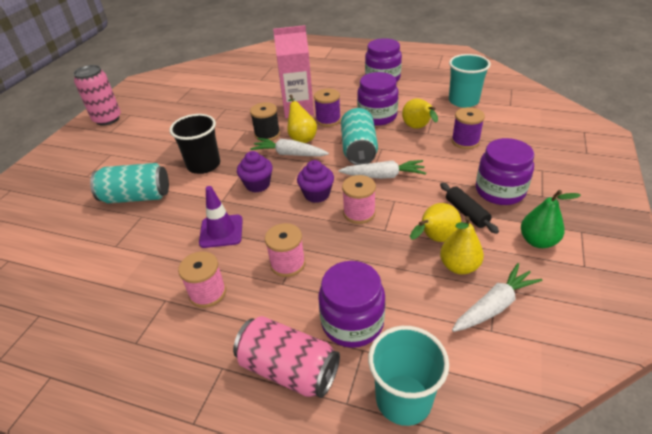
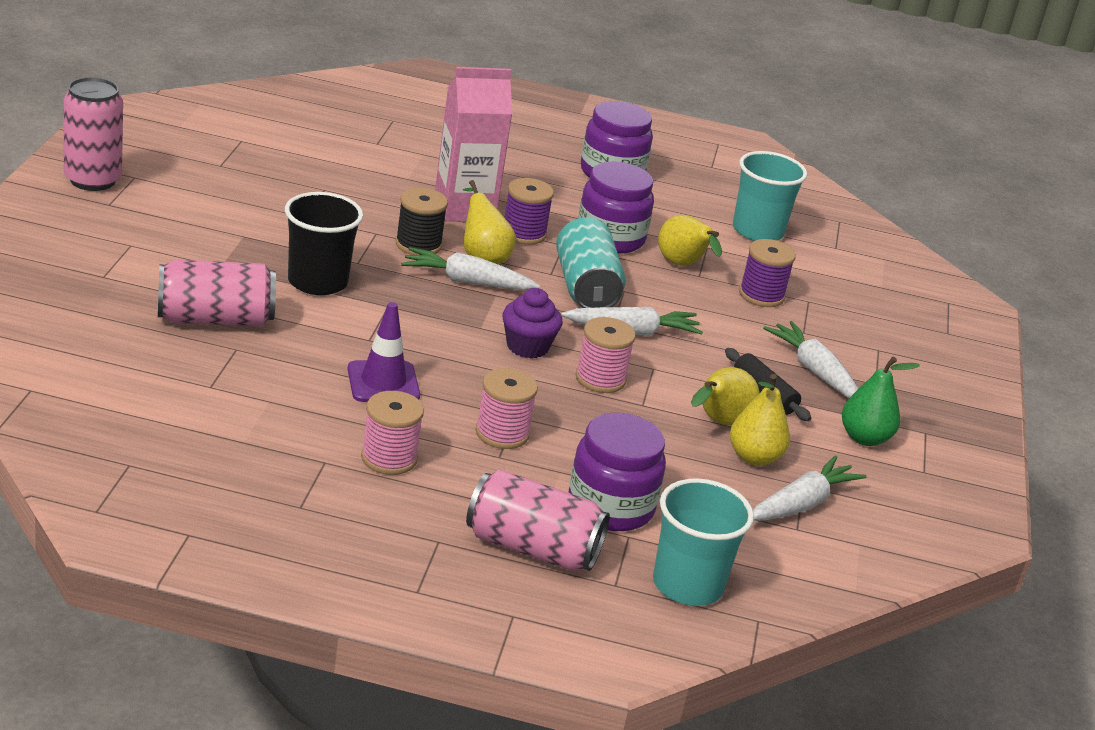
camera: 15 degrees left, 10 degrees down
(137, 197) = (215, 319): turquoise can -> pink can
(257, 184) = (424, 322): purple cupcake -> none
(500, 191) = (814, 371): purple jar -> white carrot

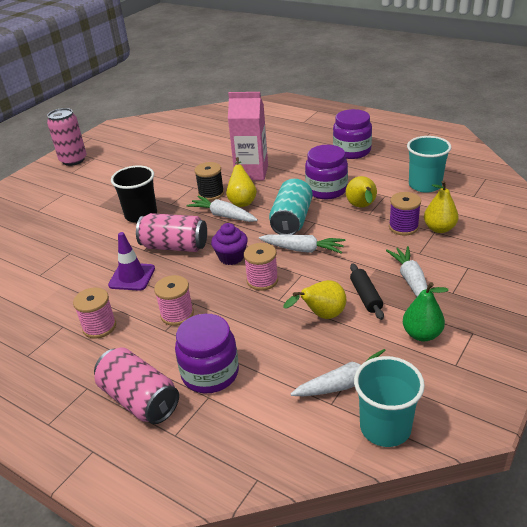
camera: 30 degrees right, 5 degrees up
(215, 319) = (72, 235): pink can -> pink can (175, 246)
(524, 233) = (276, 187): purple spool -> none
(687, 585) = (223, 442): turquoise cup -> turquoise cup (385, 427)
(754, 457) = (331, 343): yellow pear -> yellow pear (439, 228)

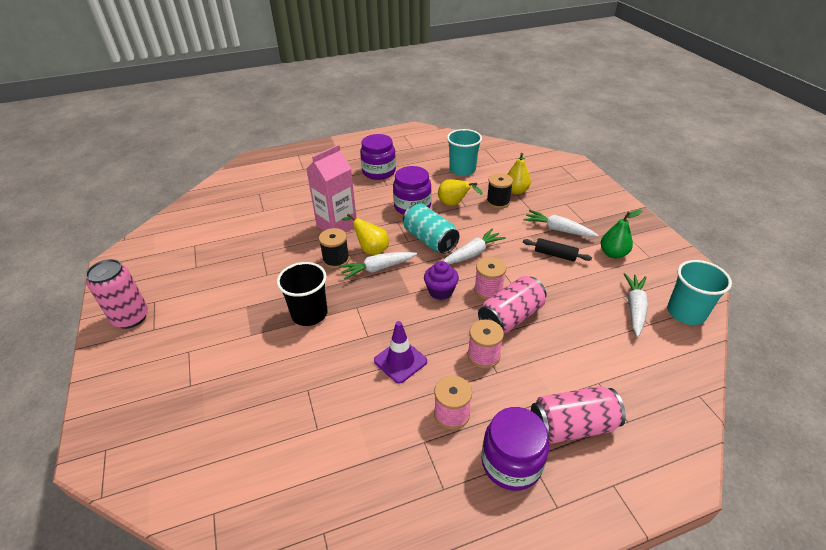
camera: 55 degrees left, 5 degrees up
(175, 246) = (387, 315): pink can -> pink can (510, 317)
(210, 373) = (573, 369): purple jar -> purple jar (511, 463)
(322, 316) = (557, 283): yellow pear -> none
(403, 227) = (498, 202): purple spool -> black spool

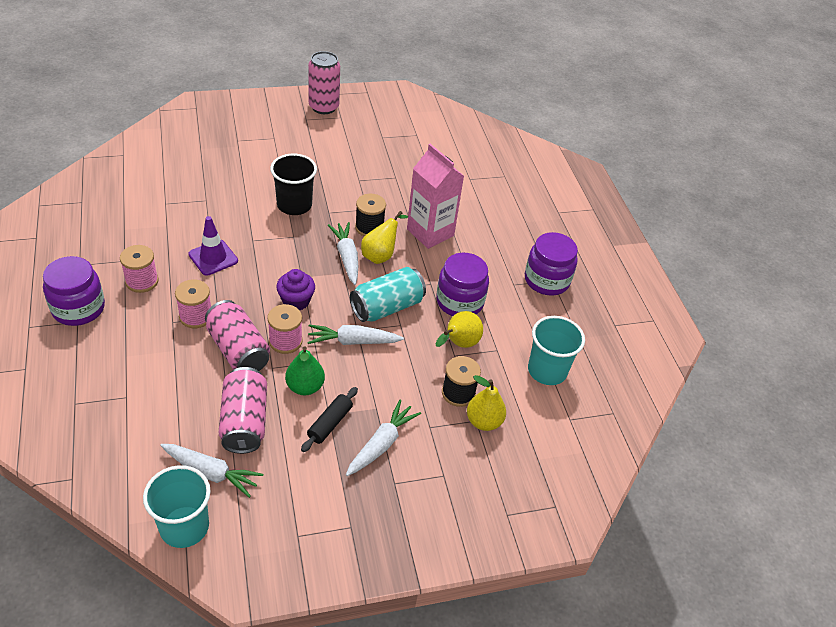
camera: 90 degrees right, 5 degrees up
(472, 253) = (352, 341): white carrot -> white carrot turned 120 degrees clockwise
(572, 426) = (90, 359): pink can -> pink can (244, 421)
(613, 254) = (315, 491): green pear -> green pear (305, 387)

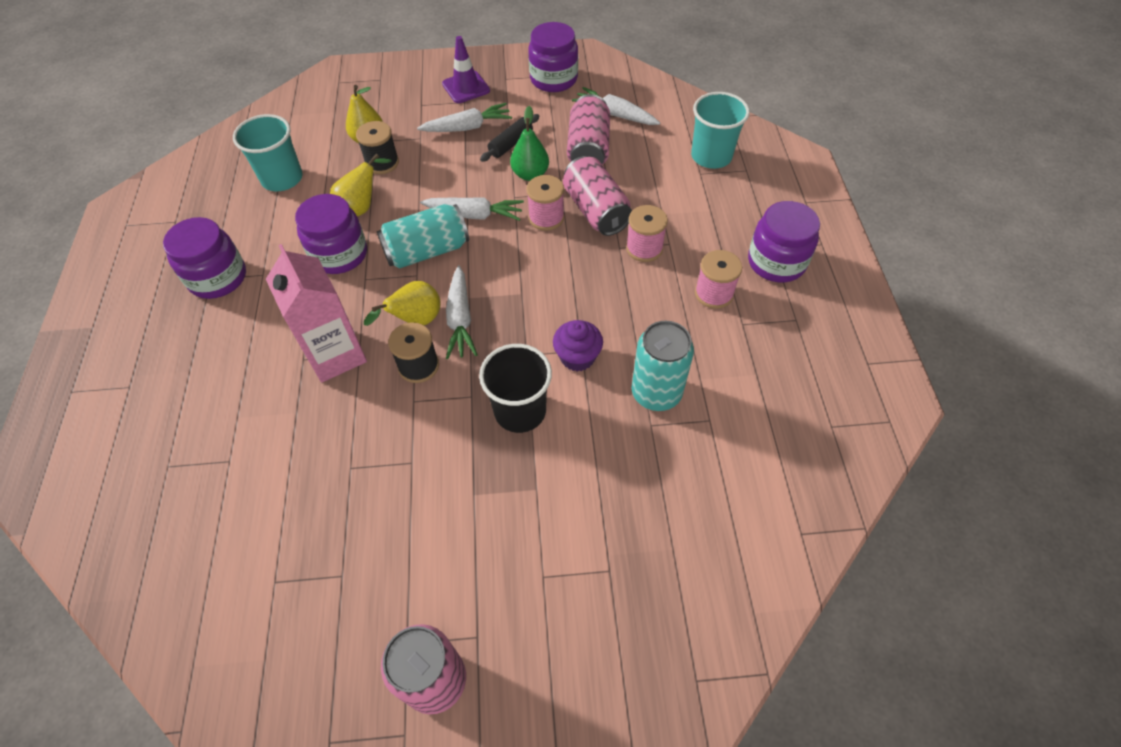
camera: 165 degrees left, 10 degrees up
(184, 527) = (633, 84): turquoise cup -> turquoise cup (711, 156)
(200, 216) = (656, 393): none -> turquoise can
(213, 258) = (631, 324): purple traffic cone -> purple traffic cone (466, 87)
(288, 529) = (553, 79): none -> purple jar
(296, 301) = (531, 262): purple cupcake -> purple cupcake (577, 357)
(381, 444) = (467, 127): white carrot -> white carrot turned 150 degrees counterclockwise

